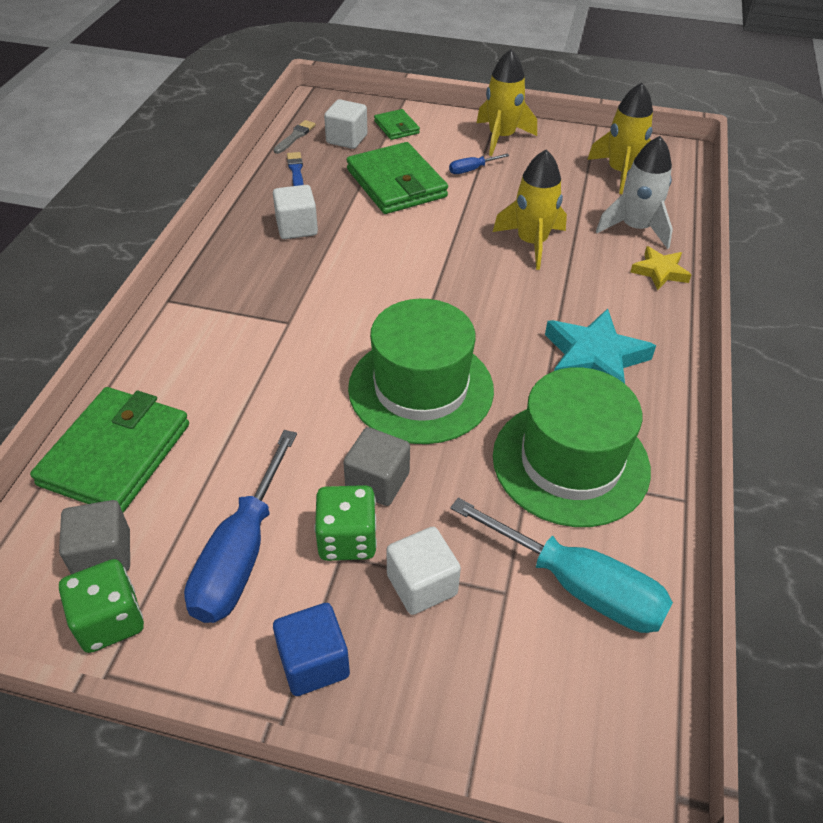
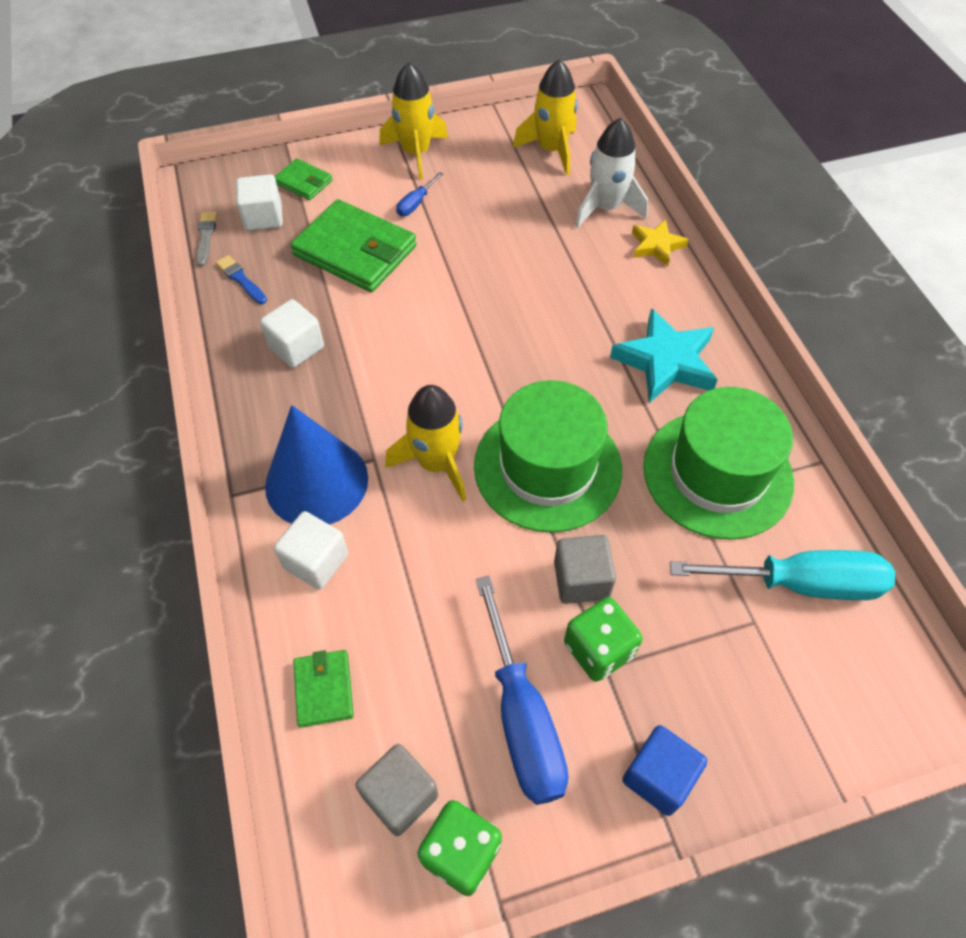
camera: 30 degrees left, 10 degrees up
(115, 454) = (324, 689): green wallet -> green wallet, size x0.50
(233, 318) = (316, 481): none -> blue cone
(422, 585) = (688, 654): white cube -> white cube (316, 561)
(532, 243) = (530, 264): yellow rocket -> yellow rocket (436, 463)

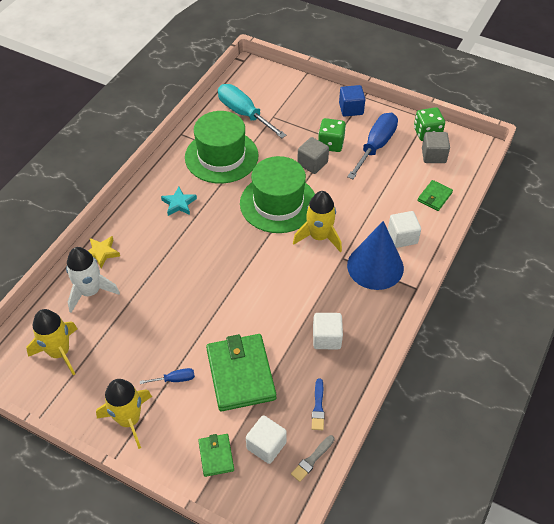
camera: 135 degrees left, 5 degrees down
(665, 361) = (179, 204): turquoise star -> turquoise star, size x0.59

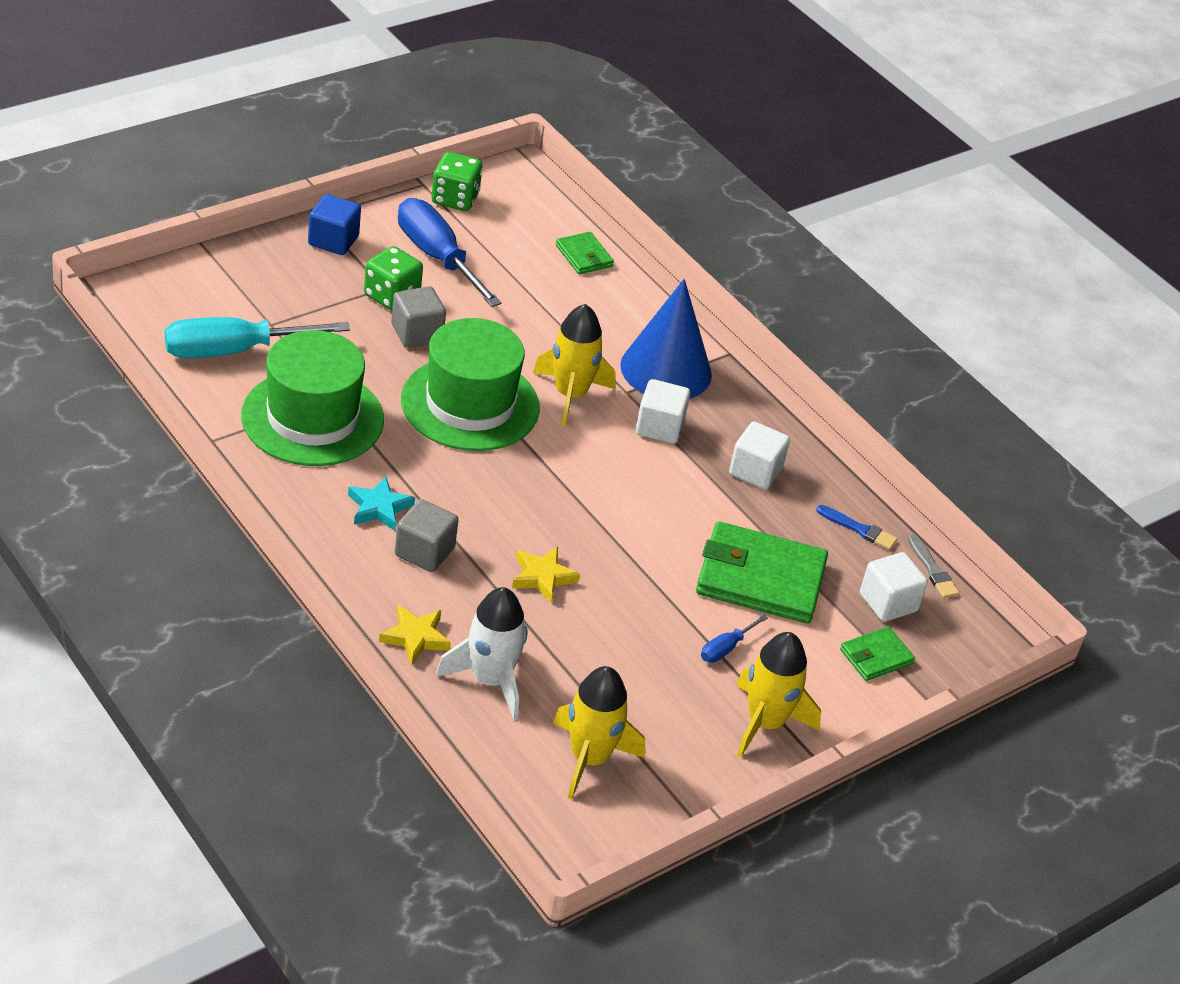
camera: 70 degrees left, 10 degrees down
(175, 282) = (542, 577): none -> yellow star
(175, 379) = (725, 648): blue screwdriver -> blue screwdriver turned 150 degrees counterclockwise
(216, 456) = (876, 657): green wallet -> green wallet turned 45 degrees counterclockwise
(402, 237) = (633, 320): white cube -> white cube (659, 427)
(433, 155) = (505, 216): grey cube -> grey cube (424, 552)

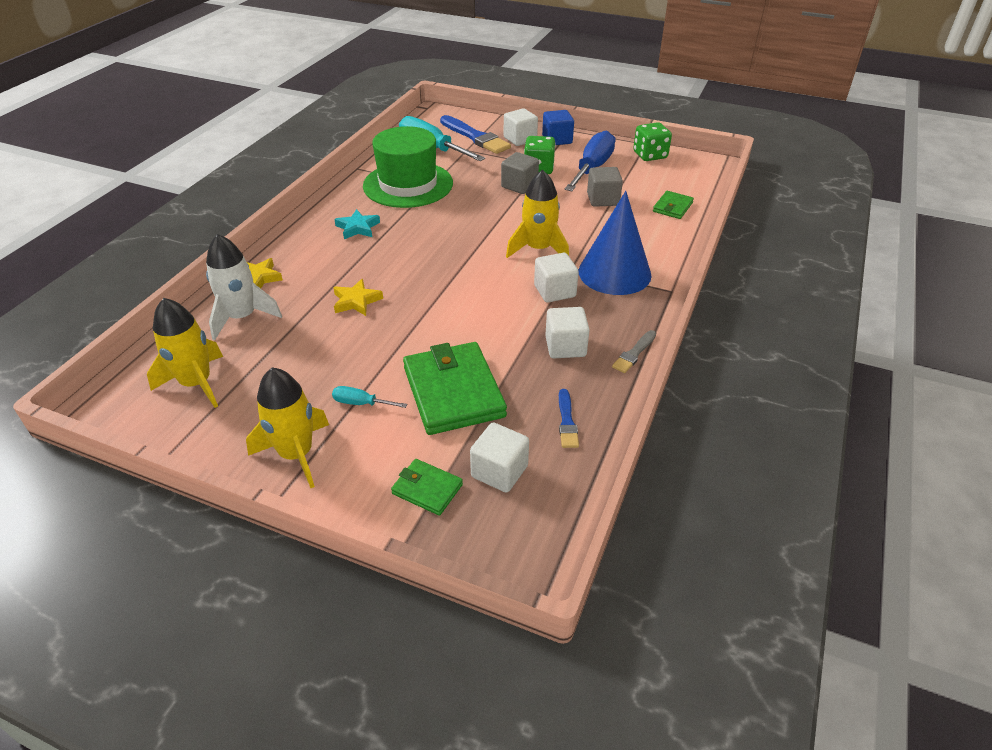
camera: 65 degrees right, 0 degrees up
(244, 299) = (475, 137): none -> blue brush
(296, 267) = (520, 139): none -> white cube
(424, 552) = (336, 254): grey cube -> grey cube (603, 199)
(470, 404) = (482, 221): green hat -> none
(725, 648) = (361, 403): blue screwdriver -> turquoise screwdriver
(932, 570) = (568, 483): grey brush -> grey brush (634, 353)

